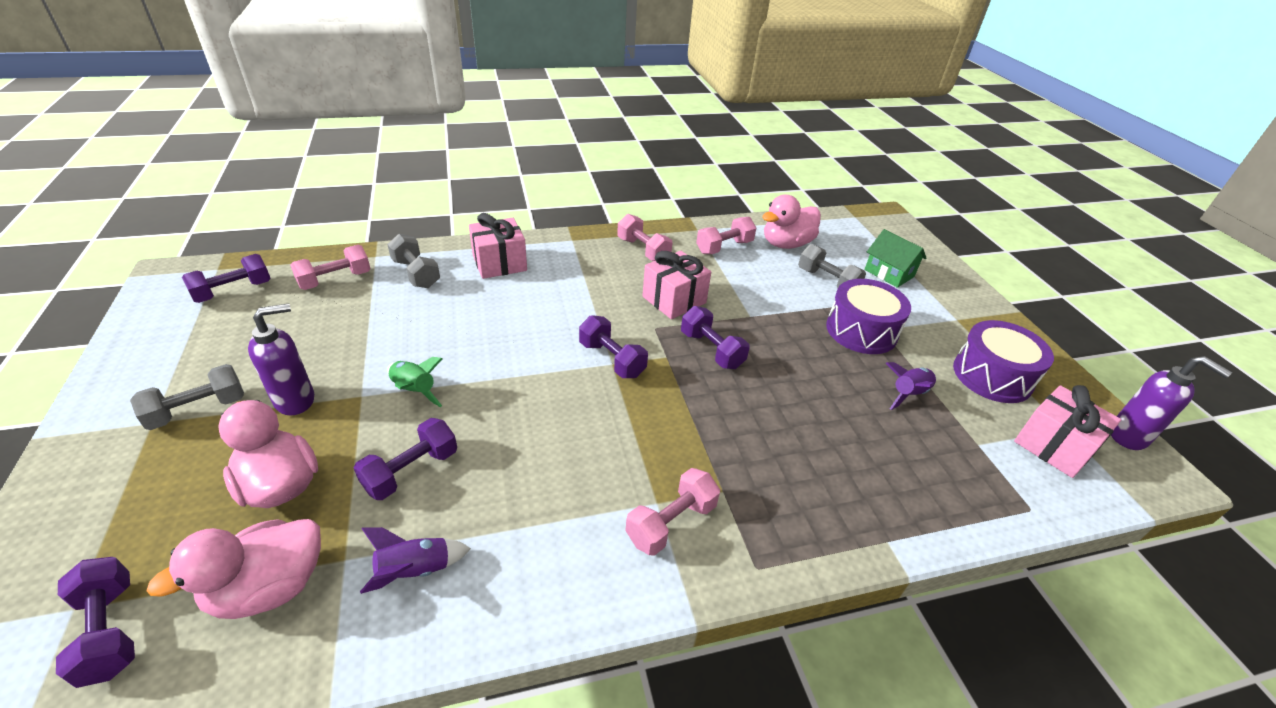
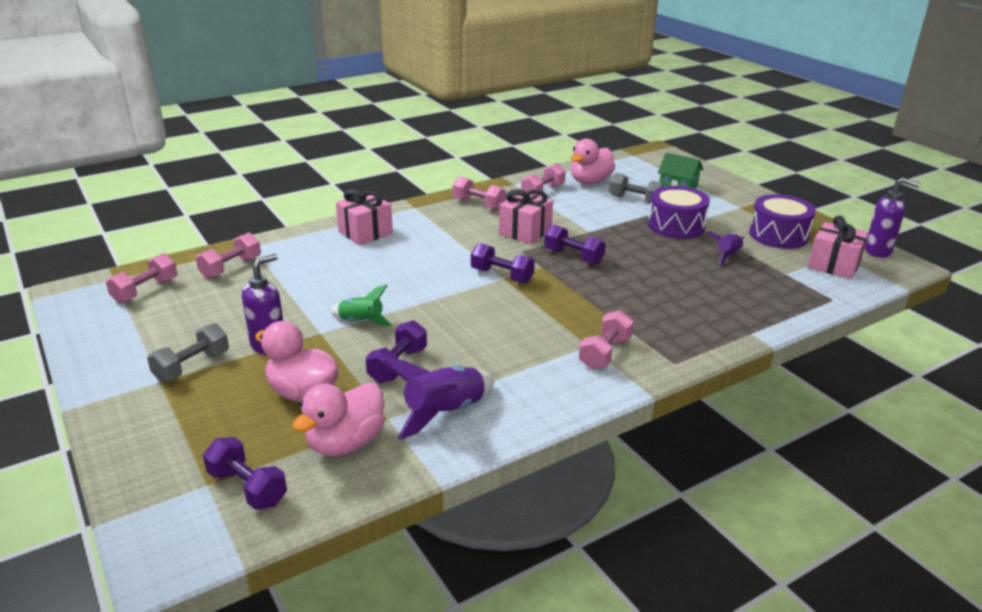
camera: 15 degrees left, 10 degrees down
(233, 291) = (145, 291): purple dumbbell -> pink dumbbell
(415, 570) = (444, 413): purple rocket -> purple rocket, size x1.60
(416, 273) = (299, 251): grey dumbbell -> none

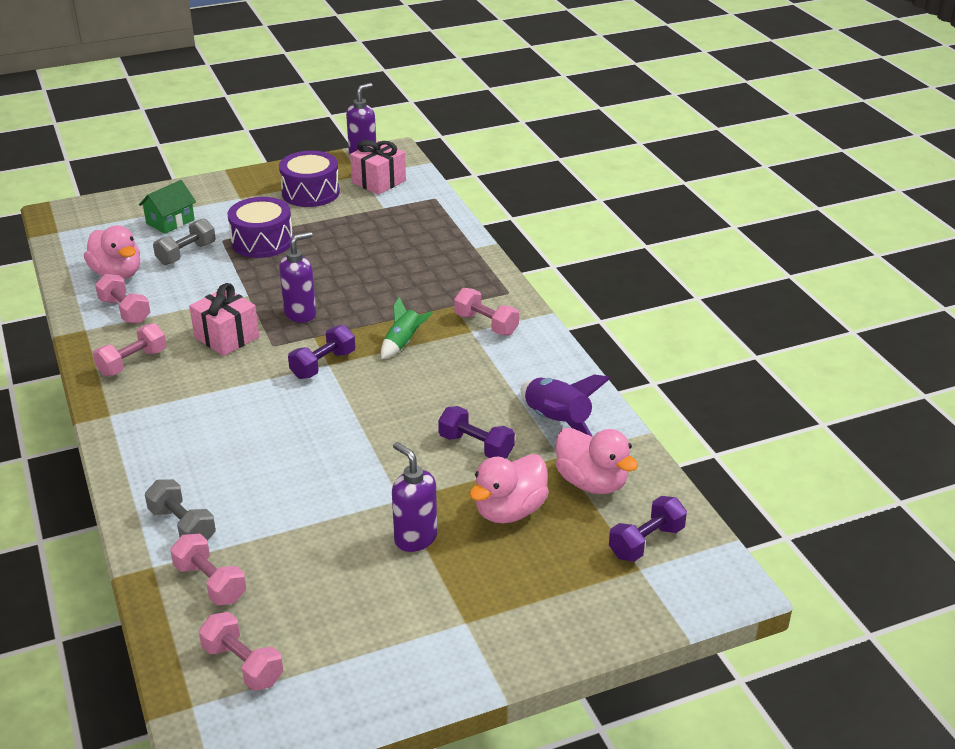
camera: 80 degrees left, 5 degrees up
(192, 366) = (442, 598): grey dumbbell -> grey dumbbell (182, 526)
(361, 322) = (387, 469): green rocket -> green rocket (403, 343)
(365, 233) = (165, 460): pink gift -> none
(573, 256) = (301, 314): purple dumbbell -> purple soap dispenser
(727, 255) = (338, 228): purple rocket -> none

